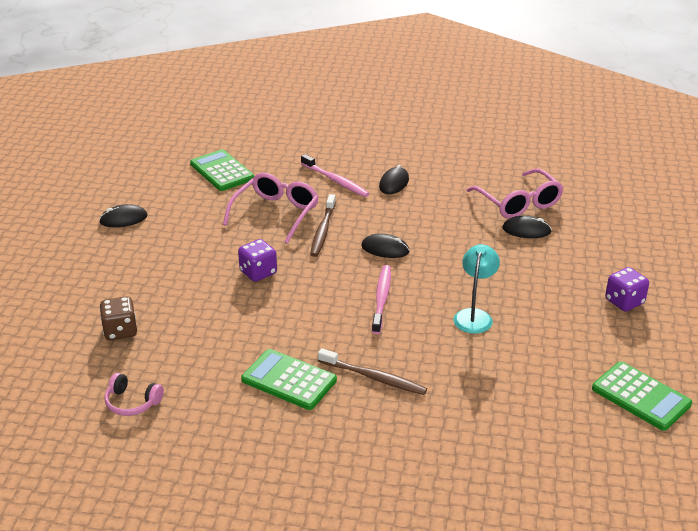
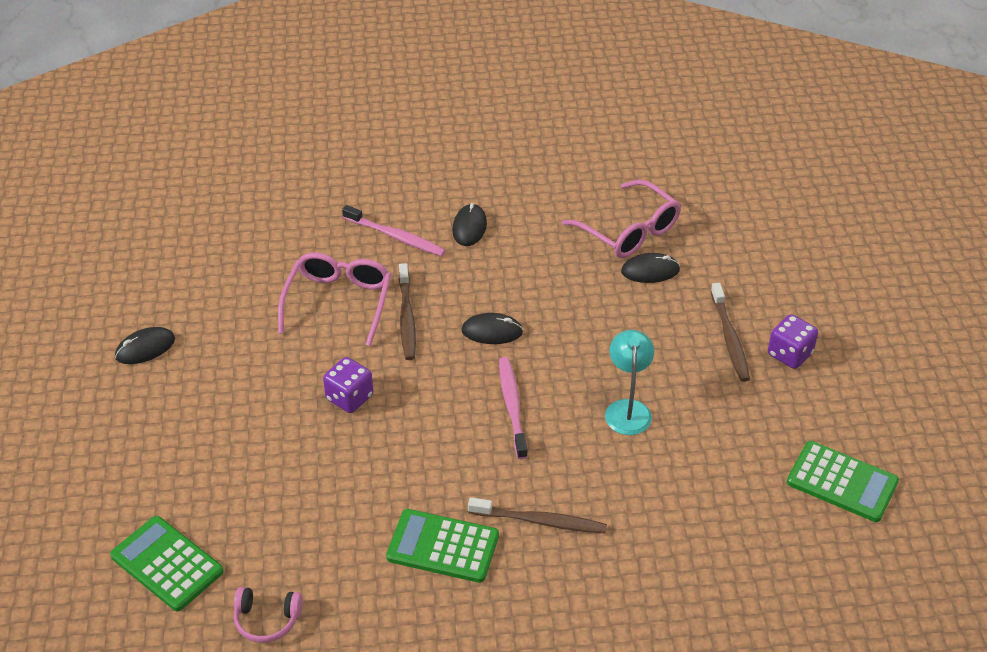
camera: 15 degrees left, 10 degrees up
(120, 331) = (211, 520): brown dice -> none
(222, 171) = (244, 247): green calculator -> green calculator (167, 564)
(576, 283) = (729, 338): none -> brown toothbrush

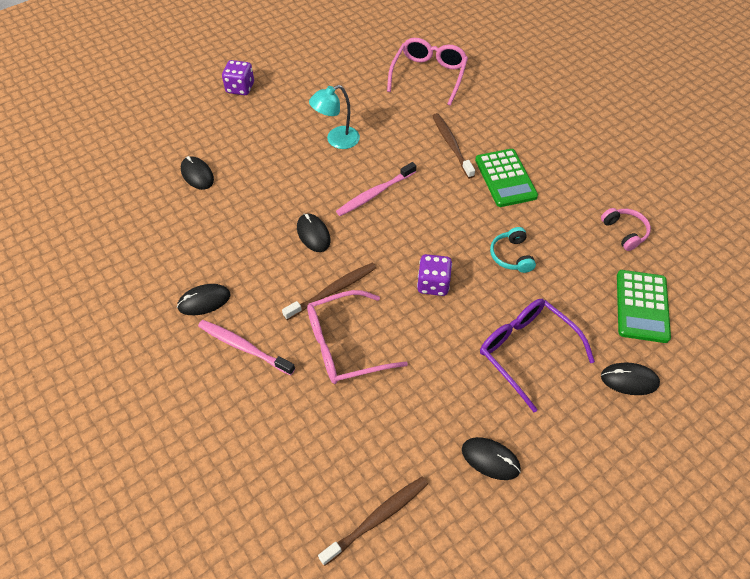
camera: 120 degrees left, 10 degrees up
(109, 494) = (629, 380): none -> black mouse
(212, 430) = (526, 351): none -> purple glasses
(328, 484) = (511, 255): none -> turquoise headphones
(396, 237) = (243, 347): pink toothbrush -> pink toothbrush turned 60 degrees counterclockwise
(629, 231) = (157, 201): pink glasses -> pink glasses (429, 75)
(729, 338) = (242, 116): brown toothbrush -> brown toothbrush (377, 518)
(842, 482) = (328, 44): green calculator -> none

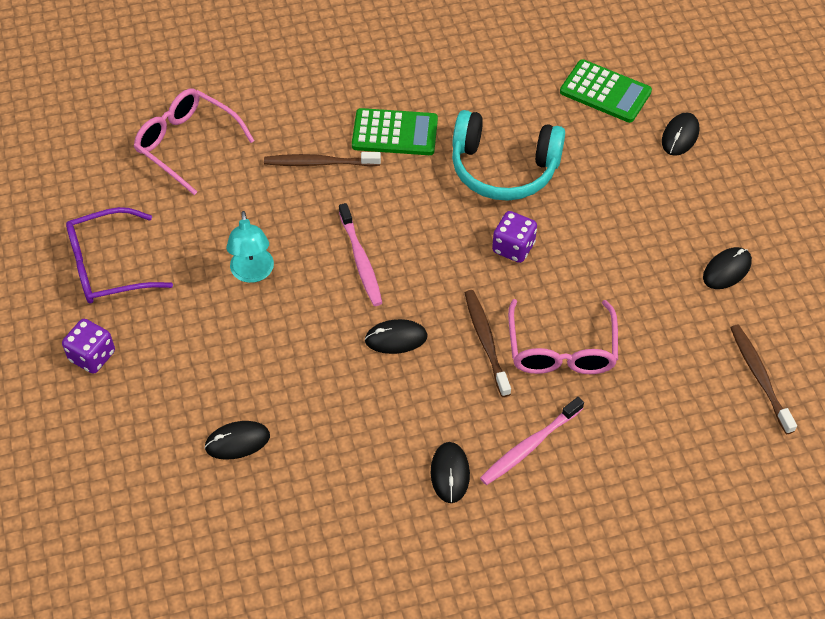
camera: 70 degrees left, 0 degrees up
(511, 255) = (504, 168): turquoise headphones -> turquoise headphones, size x2.09
(526, 351) = (623, 200): purple glasses -> purple glasses (108, 267)
(624, 232) = (512, 66): pink headphones -> none

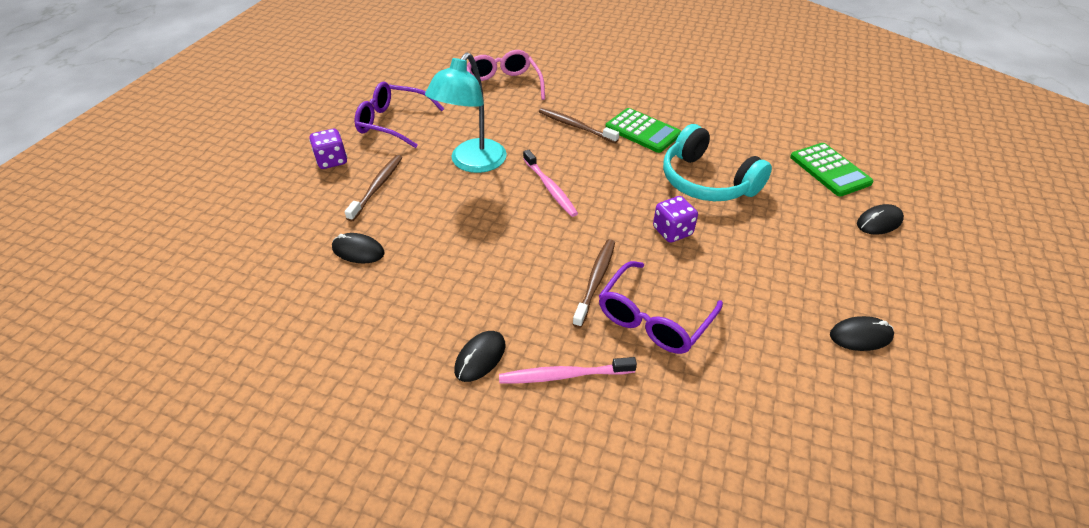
camera: 35 degrees right, 10 degrees down
(252, 273) = (472, 163): turquoise lamp -> turquoise lamp, size x1.58
(361, 260) = (550, 188): pink toothbrush -> pink toothbrush turned 45 degrees counterclockwise
(396, 338) = (529, 245): black mouse -> none
(561, 350) = (653, 319): pink glasses -> purple glasses
(759, 377) = (837, 444): brown toothbrush -> brown toothbrush (377, 187)

